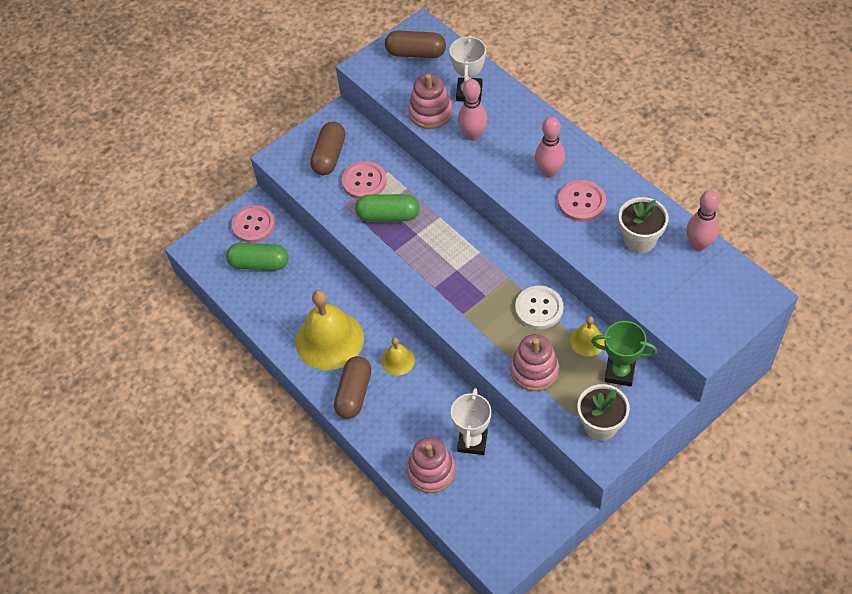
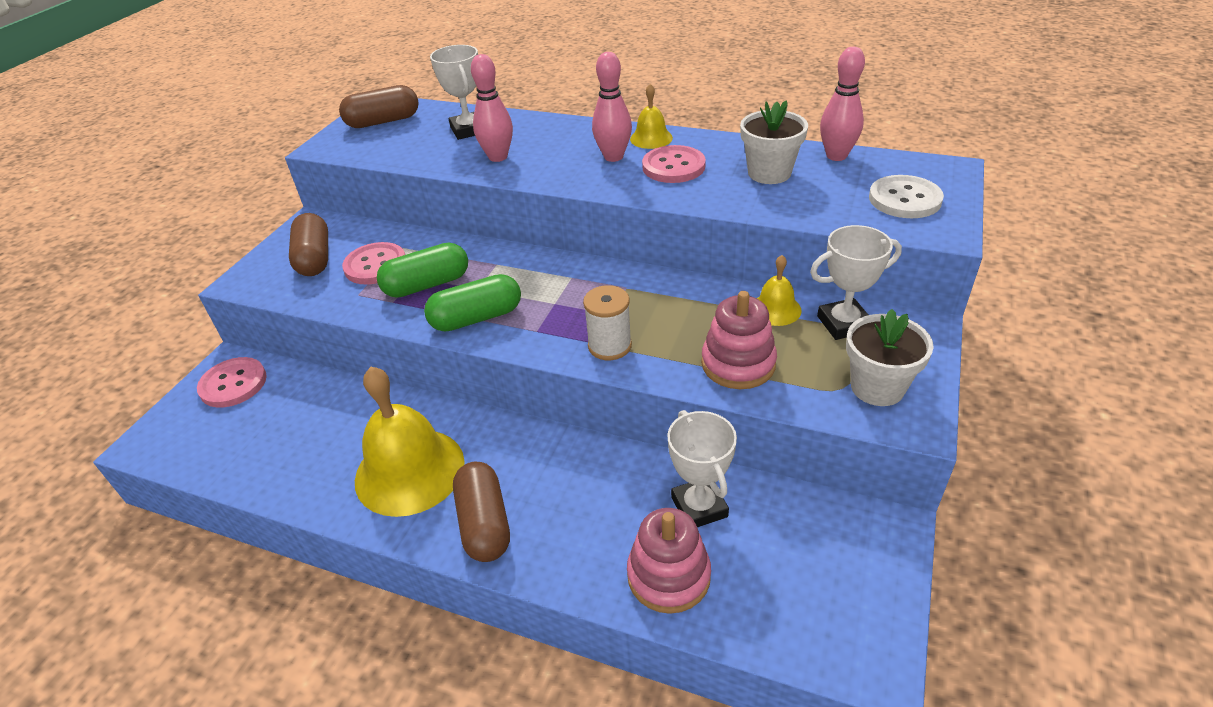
camera: 30 degrees left, 15 degrees down
(259, 263) = (258, 423): green capsule -> green capsule (476, 318)
(398, 360) = (526, 454): yellow bell -> yellow bell (651, 138)
(430, 112) = (432, 156): pink stacking toy -> none
(469, 320) = (609, 346): none -> white spool
(539, 308) = (689, 301): white button -> white button (904, 199)
(619, 372) = (843, 324): green trophy -> white trophy

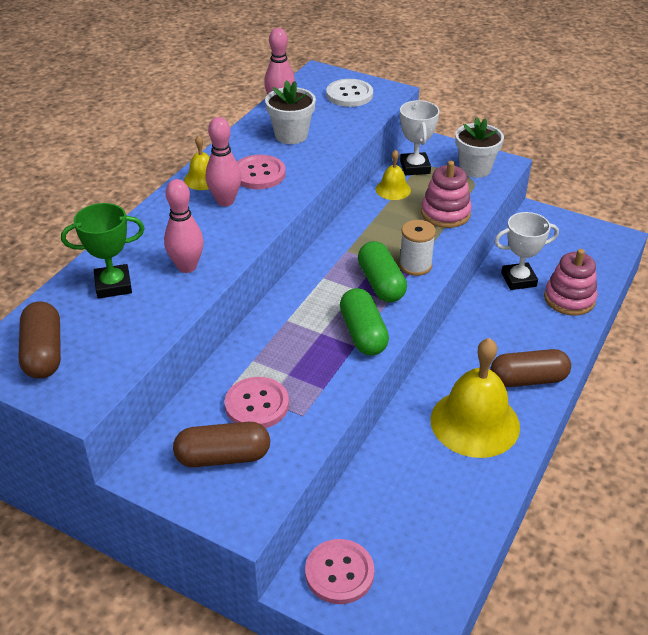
camera: 85 degrees left, 0 degrees up
(427, 285) = (304, 365): green capsule -> green capsule (381, 283)
(468, 130) = (113, 285): white trophy -> green trophy

